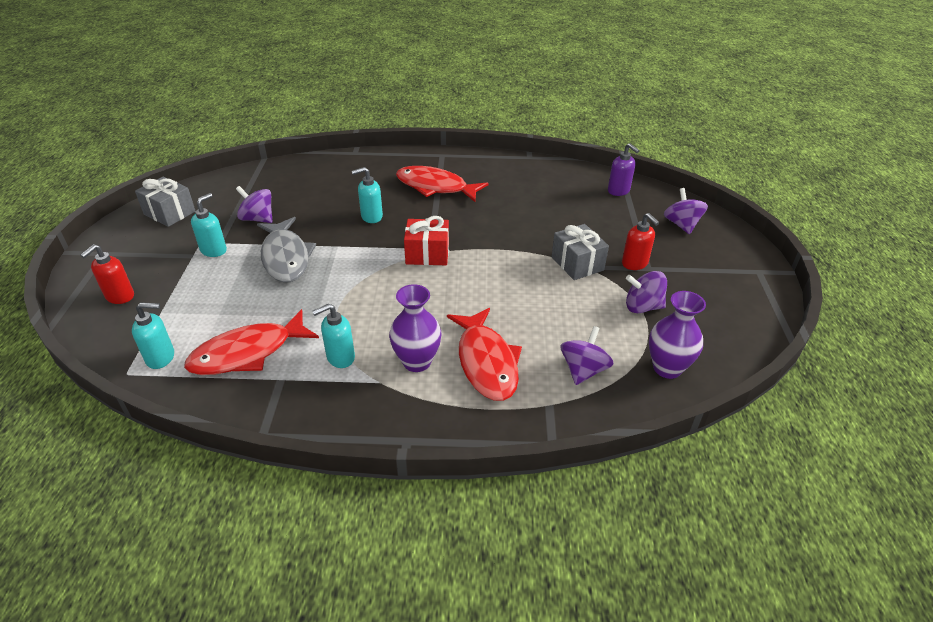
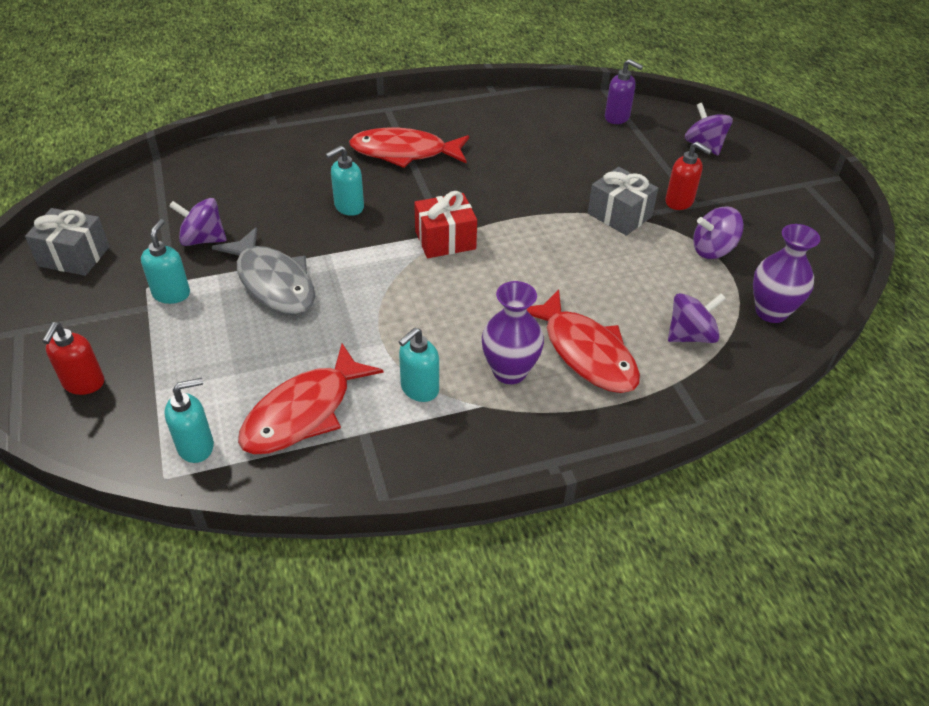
camera: 20 degrees left, 5 degrees up
(583, 370) = (690, 335): purple spinning top -> purple spinning top turned 60 degrees clockwise

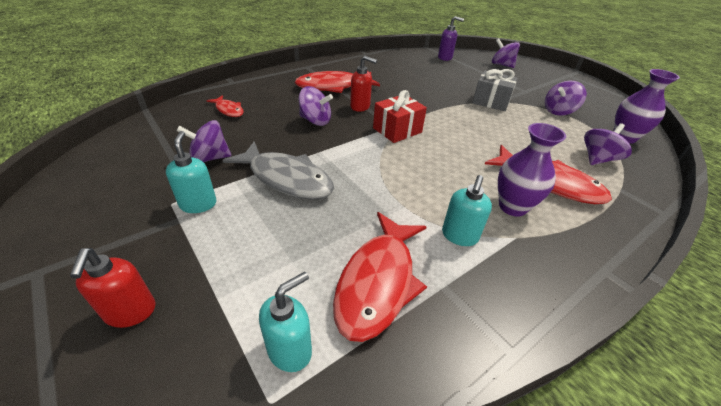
camera: 20 degrees left, 5 degrees down
(74, 256) = (88, 191): grey gift -> none
(250, 172) = (228, 110): none -> red fish
(348, 207) = (315, 121): turquoise soap dispenser -> purple spinning top
(679, 202) = (516, 91): red soap dispenser -> red soap dispenser (360, 107)

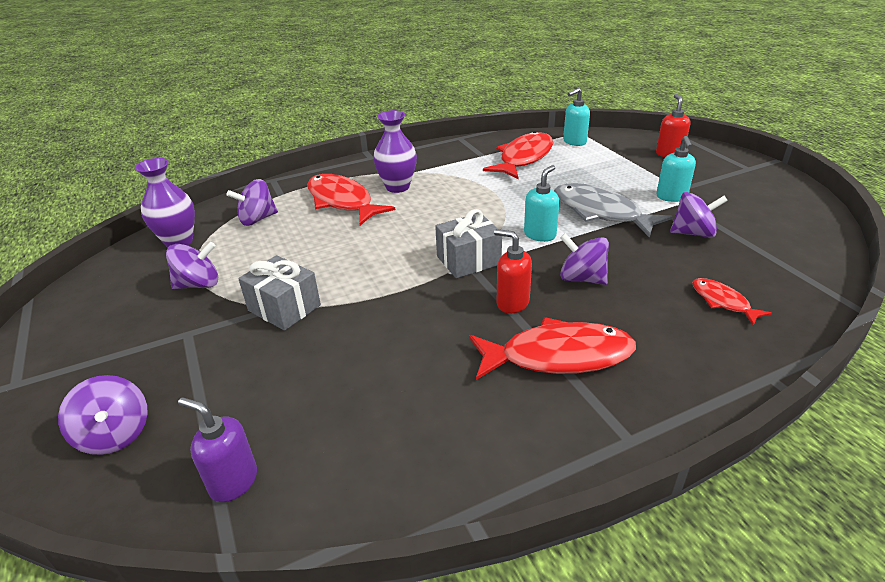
camera: 165 degrees left, 5 degrees down
(397, 130) = (468, 260): red gift -> grey gift
(459, 236) = (456, 173): turquoise soap dispenser -> turquoise soap dispenser (540, 235)

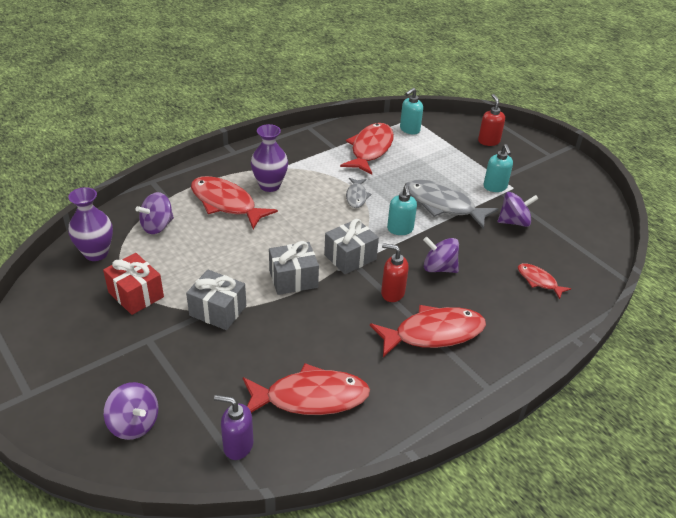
camera: 15 degrees left, 5 degrees up
(199, 284) = (136, 294): purple spinning top -> red gift
(360, 425) = (310, 397): none -> red fish
(390, 279) = (293, 279): none -> grey gift
(495, 200) = (356, 196): none -> grey fish
(540, 235) = (400, 229): turquoise soap dispenser -> turquoise soap dispenser turned 150 degrees clockwise

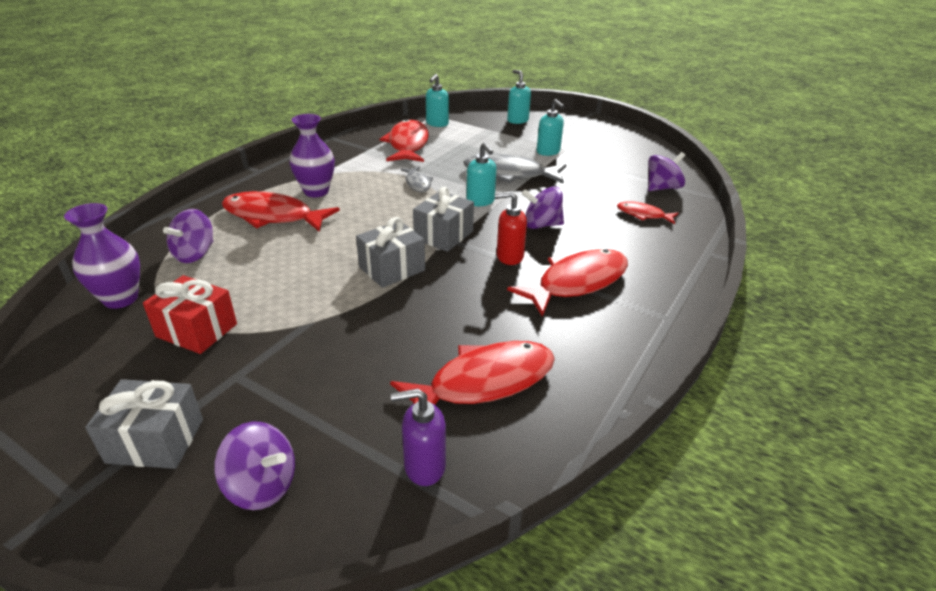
camera: 20 degrees left, 5 degrees down
(218, 310) = (316, 321): grey gift -> grey gift (155, 440)
(488, 141) = (517, 120): red soap dispenser -> turquoise soap dispenser
(514, 222) = (585, 174): purple spinning top -> purple spinning top (662, 188)

